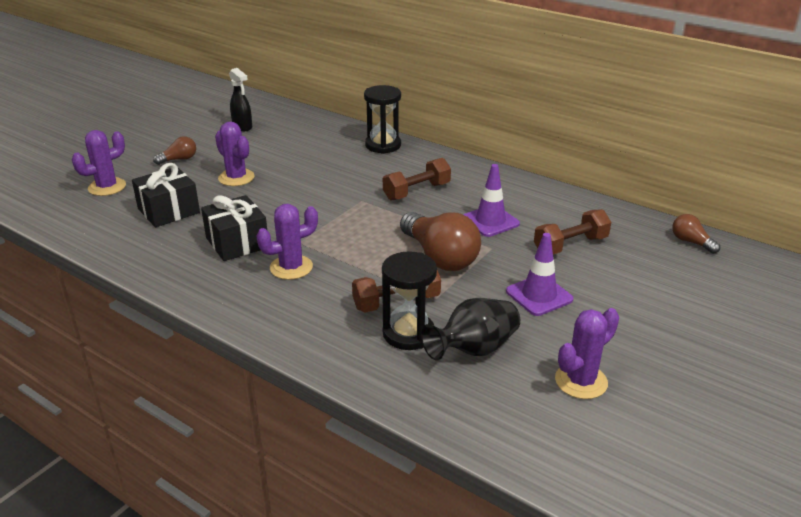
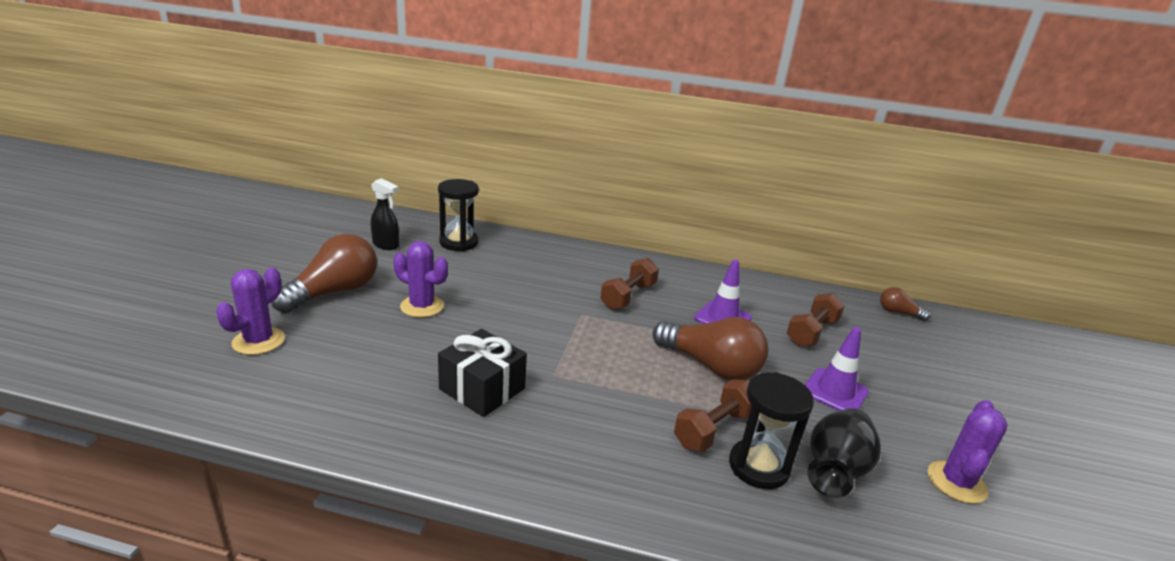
camera: 25 degrees left, 5 degrees down
(169, 211) = (365, 361): black gift -> none
(179, 159) = (334, 292): brown light bulb -> brown light bulb, size x2.03
(291, 267) = (569, 409): purple cactus -> none
(383, 145) = (555, 250): black hourglass -> black hourglass (459, 242)

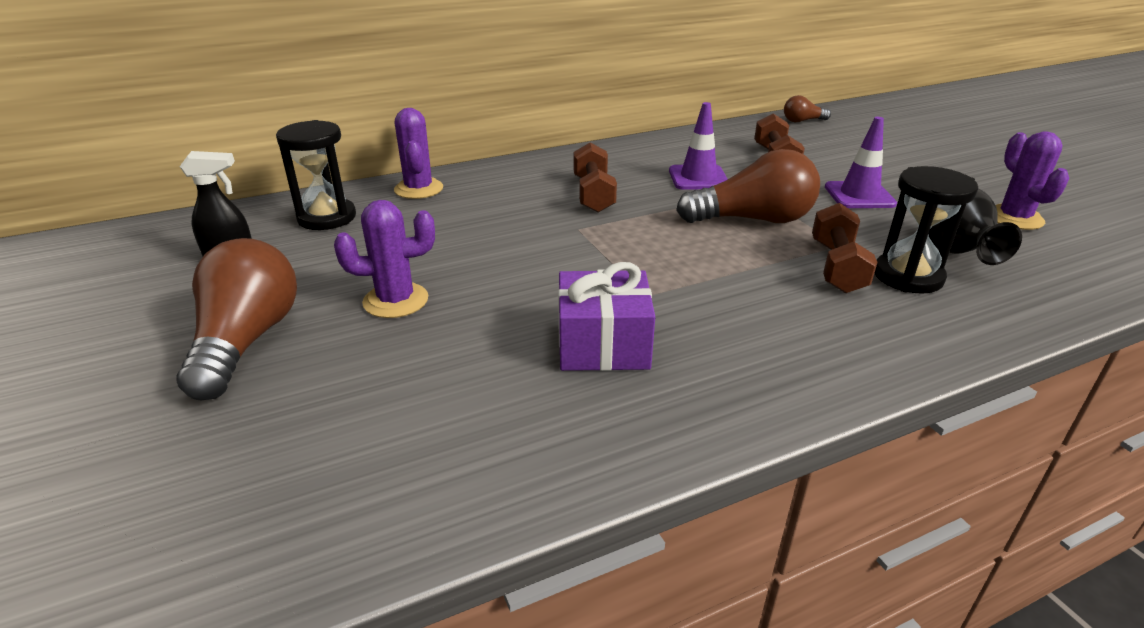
camera: 35 degrees left, 5 degrees up
(258, 341) = (230, 453): purple cactus -> purple cactus (418, 189)
(482, 389) = (603, 345): black gift -> purple gift

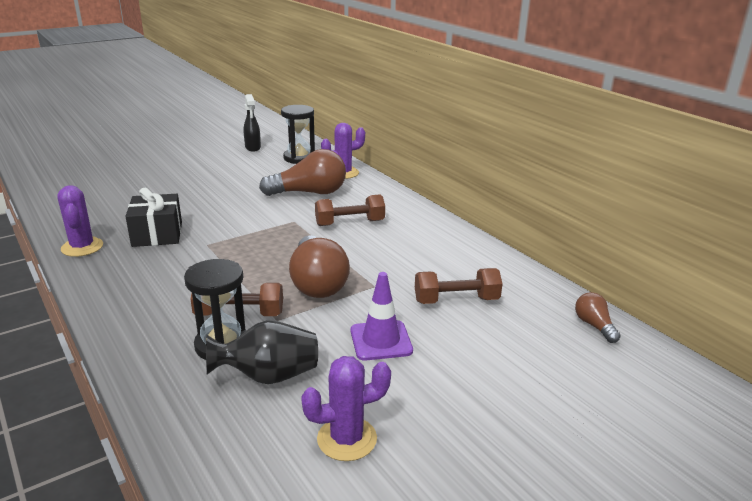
camera: 80 degrees right, 5 degrees down
(247, 341) = (179, 163): brown light bulb -> brown light bulb (309, 193)
(396, 300) = (209, 184): purple cactus -> purple cactus (82, 247)
(603, 345) = (157, 234): purple gift -> black gift
(698, 178) = (395, 262): purple traffic cone -> none

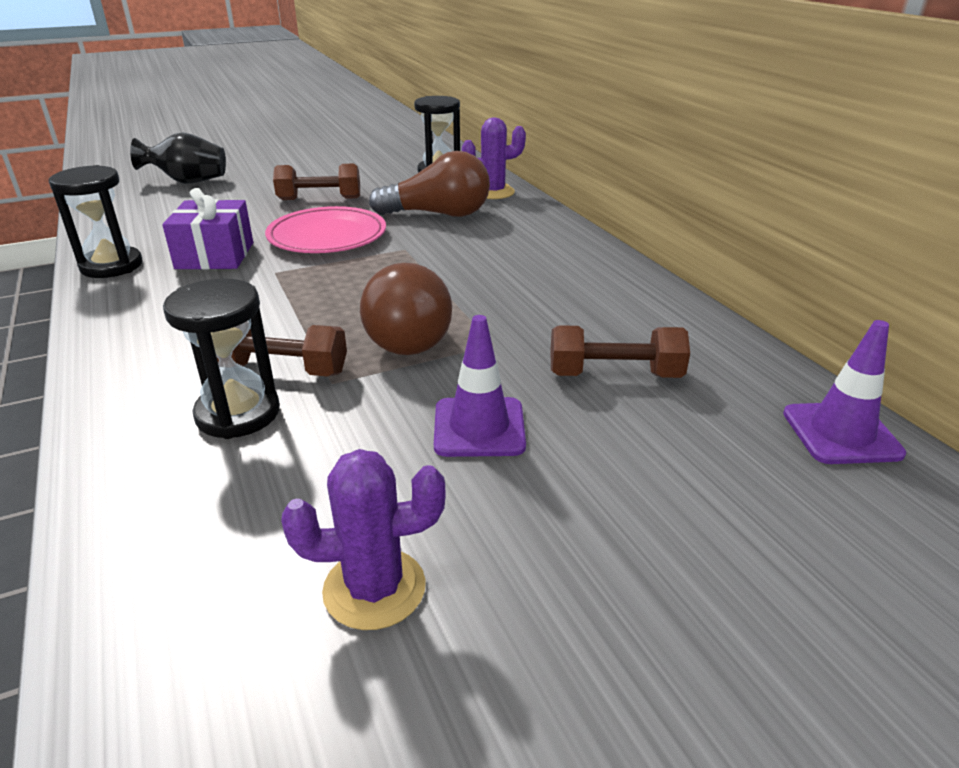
camera: 10 degrees right, 5 degrees up
(82, 247) = (111, 266): purple cactus -> black hourglass
(157, 234) = (215, 255): black gift -> purple gift
(234, 215) = (327, 236): none -> pink plate
(253, 148) = (382, 158): black spray bottle -> none
(268, 376) = (287, 468): black vase -> black vase (188, 182)
(350, 223) = (482, 255): brown dumbbell -> brown dumbbell (319, 199)
(594, 326) = (841, 433): brown light bulb -> purple traffic cone

